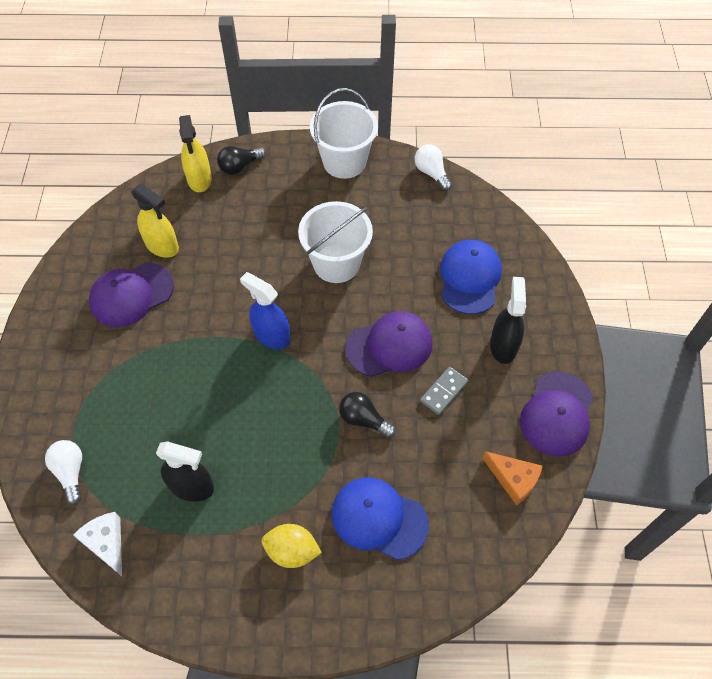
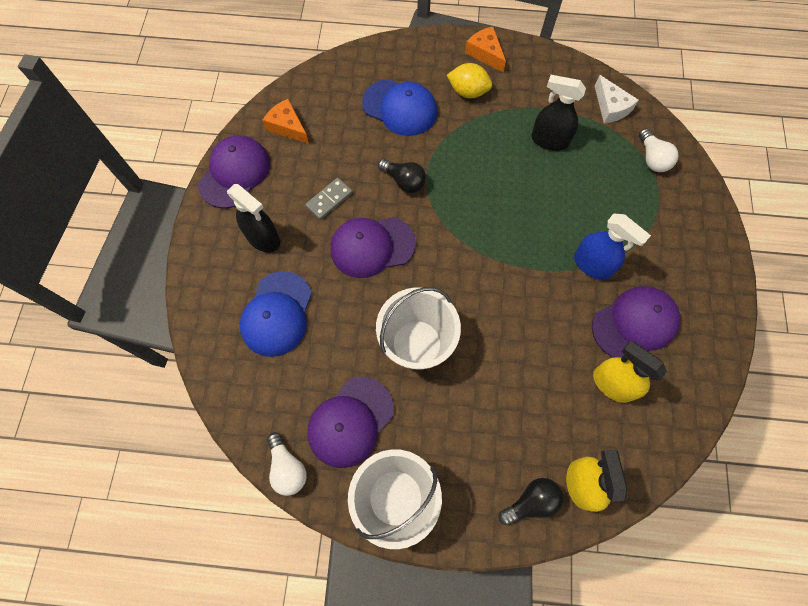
camera: 175 degrees left, 10 degrees up
(268, 620) = (485, 53): none -> orange cheese
(271, 335) = (486, 266): blue spray bottle -> blue spray bottle (592, 265)
(387, 204) = (350, 422): none -> purple cap
(503, 345) = (263, 238): black spray bottle -> black spray bottle turned 60 degrees counterclockwise

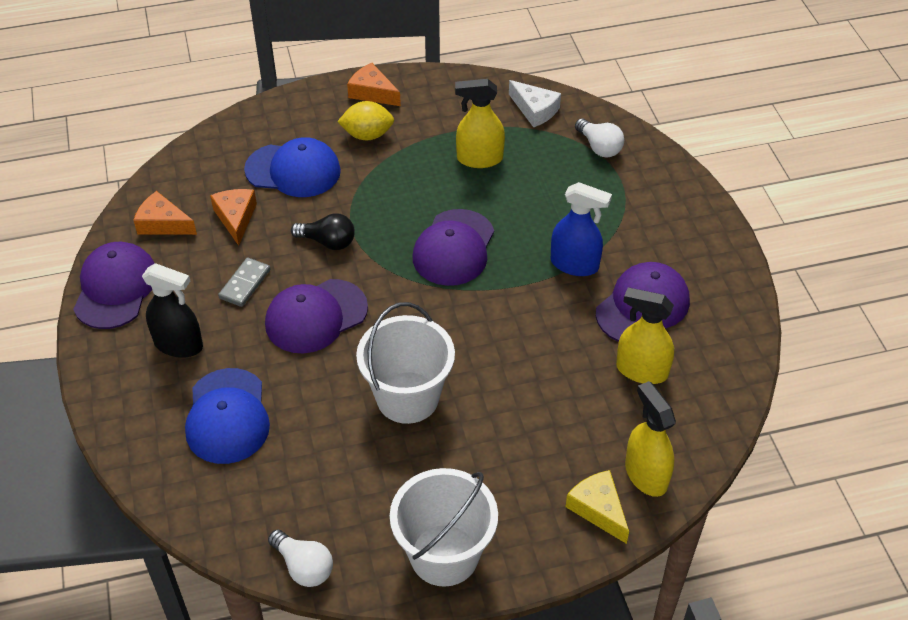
camera: 20 degrees left, 20 degrees down
(342, 138) = (236, 218): none -> orange cheese
(350, 422) = (361, 497): purple cap -> purple cap (454, 248)
(531, 502) = (598, 509): black light bulb -> yellow cheese
(549, 140) = (479, 159): black spray bottle -> yellow spray bottle

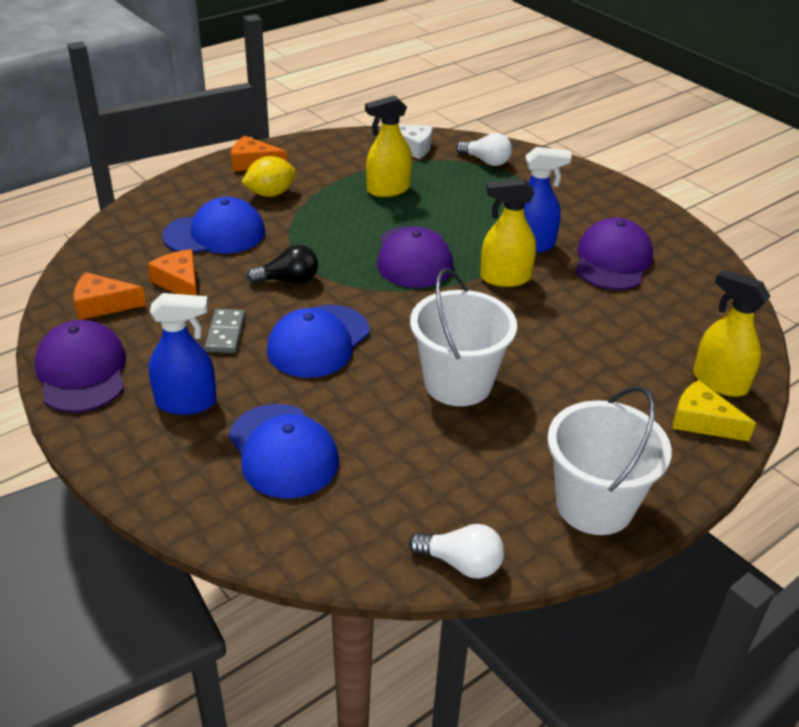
camera: 25 degrees left, 10 degrees down
(179, 344) = (186, 402): black spray bottle -> blue spray bottle
(316, 316) = (318, 341): purple cap -> blue cap
(641, 370) = (650, 306): yellow spray bottle -> yellow spray bottle (505, 278)

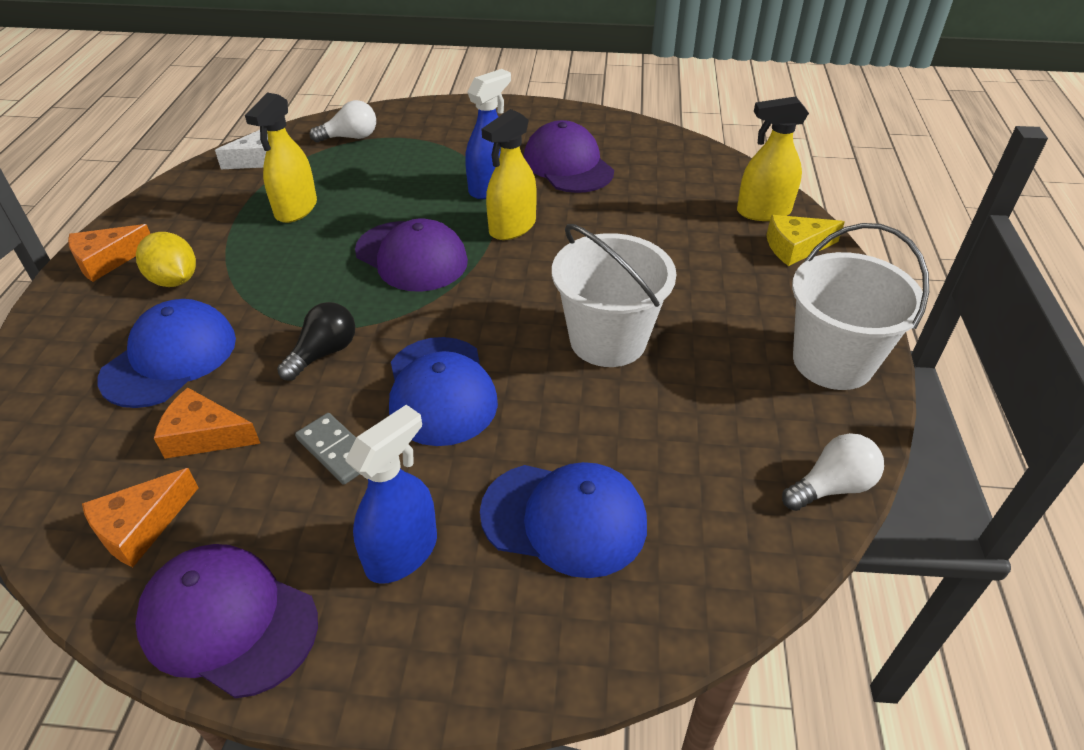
camera: 45 degrees left, 5 degrees up
(270, 193) = (174, 280): yellow lemon -> yellow lemon turned 60 degrees counterclockwise

